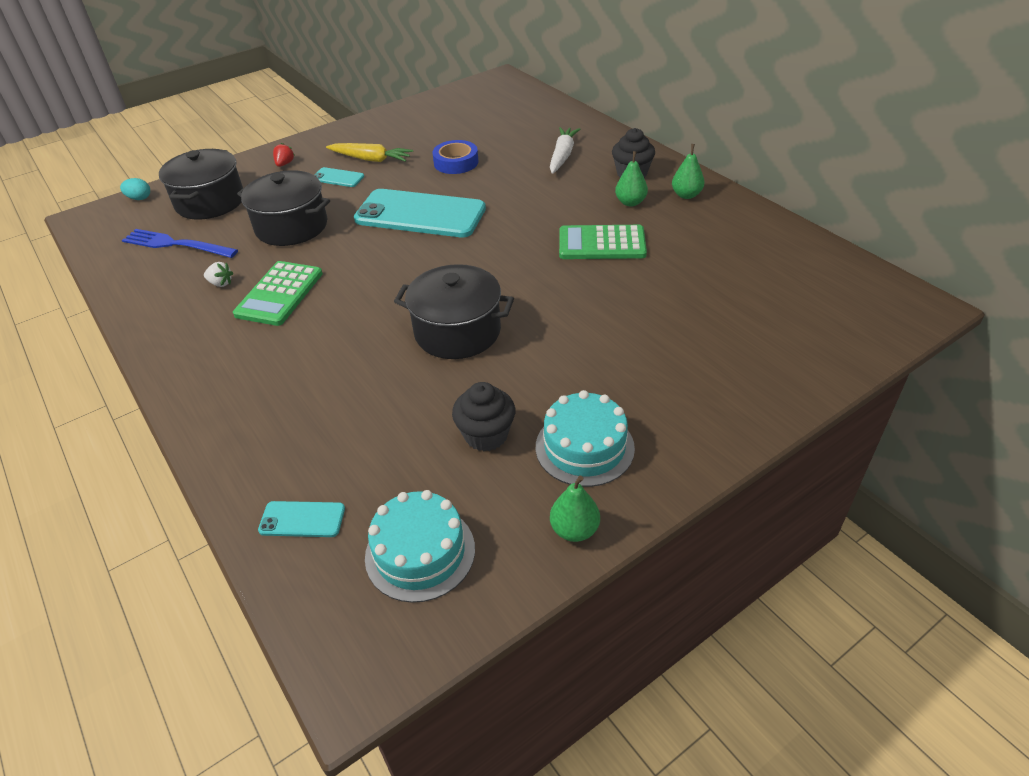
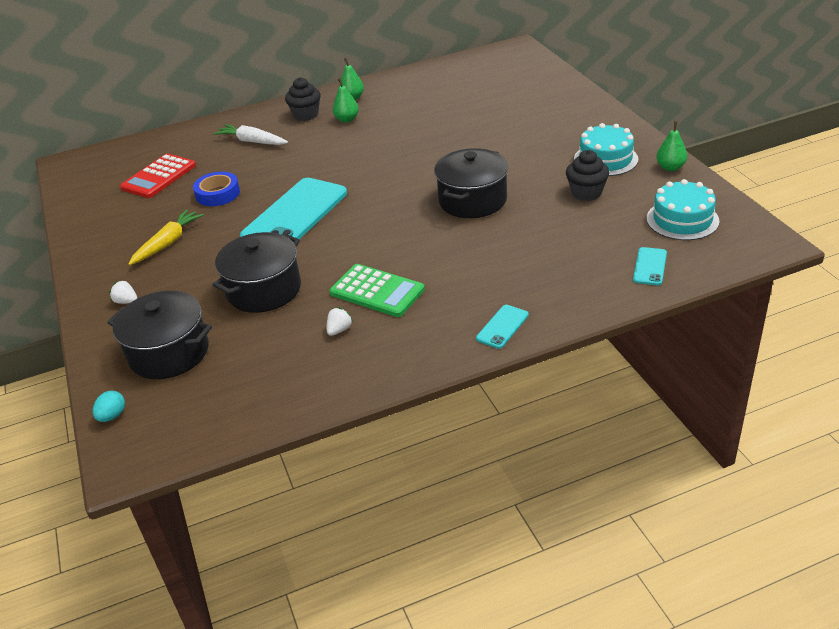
camera: 75 degrees left, 5 degrees down
(176, 244) = (245, 370): blue fork -> none
(284, 164) = (126, 301): red strawberry -> white strawberry
(338, 178) = (189, 263): turquoise phone -> turquoise phone (502, 327)
(483, 125) = (159, 177): none -> red calculator
(601, 243) = (394, 135): green calculator -> none

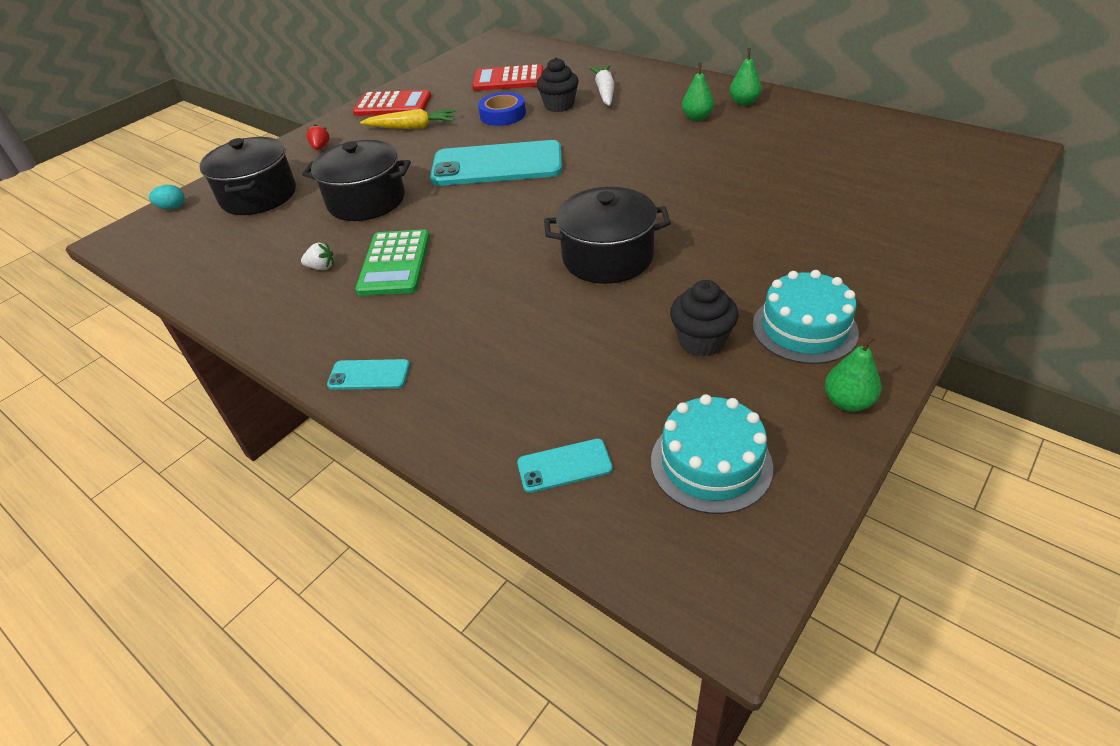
camera: 60 degrees right, 5 degrees up
(106, 245) = (393, 105): none -> red calculator
(126, 301) = (320, 147): white strawberry -> red strawberry
(306, 115) = (681, 94): black cupcake -> black cupcake (559, 105)

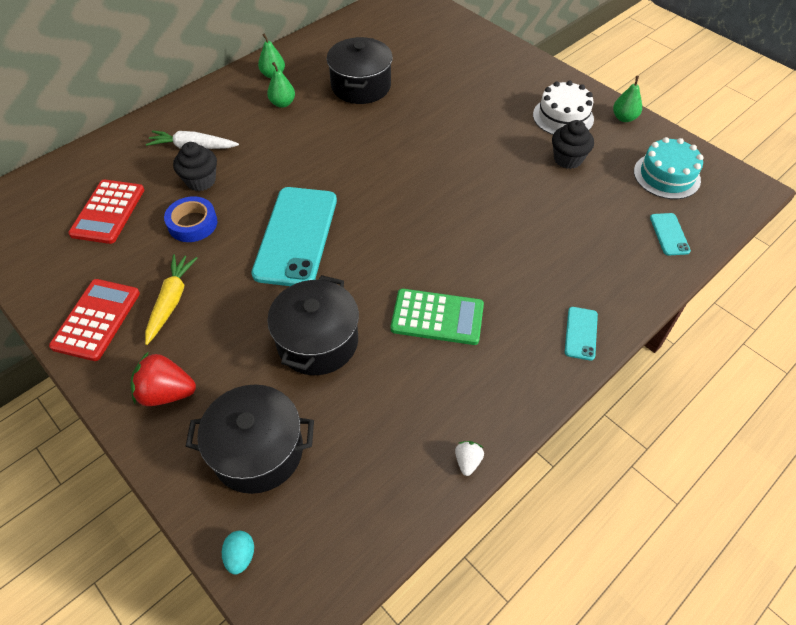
camera: 85 degrees left, 10 degrees up
(320, 147) = (167, 393): red strawberry -> red strawberry, size x1.91
(321, 267) = (426, 375): white strawberry -> white strawberry (467, 461)
(607, 257) = (468, 186): black pot -> black pot (361, 86)
(804, 328) = (563, 117): turquoise cake -> white cake

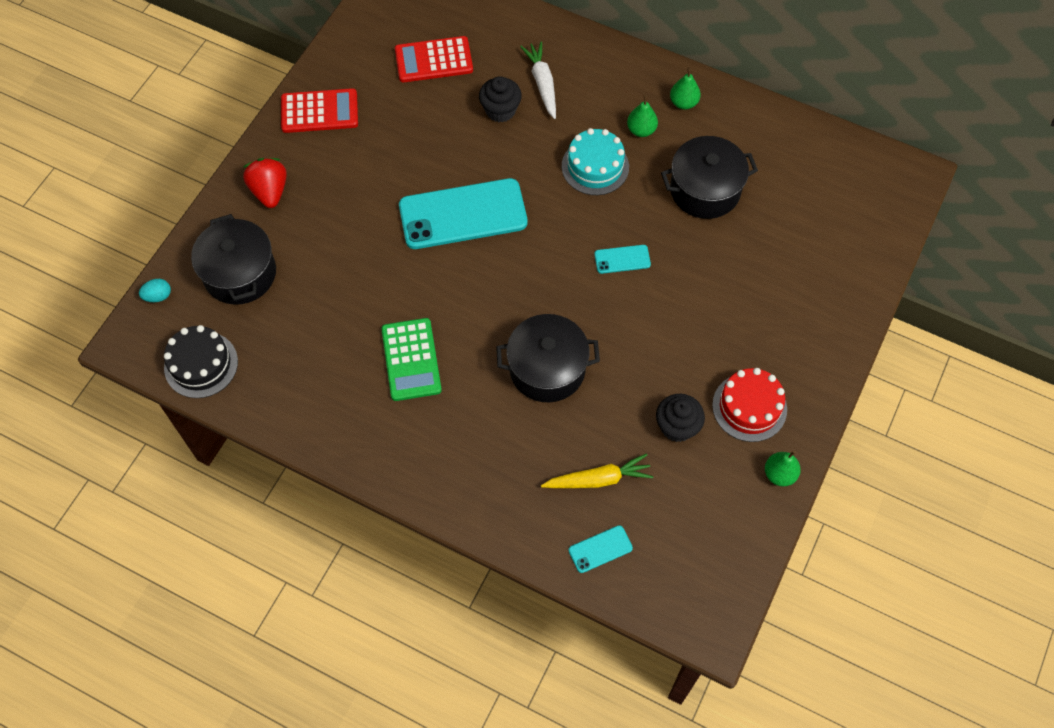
camera: 70 degrees right, 10 degrees up
(171, 301) = (355, 153): yellow carrot -> yellow carrot (598, 479)
(192, 223) = (445, 128): blue tape -> none
(317, 341) = (352, 275): black pot -> black pot (547, 369)
(360, 525) = (201, 364): none -> black cake
(467, 461) = (275, 423): white strawberry -> none
(563, 117) = (749, 407): white cake -> red cake
(581, 333) = (435, 485): turquoise phone -> turquoise phone (622, 259)
(666, 176) = (694, 535): turquoise cake -> turquoise cake (595, 166)

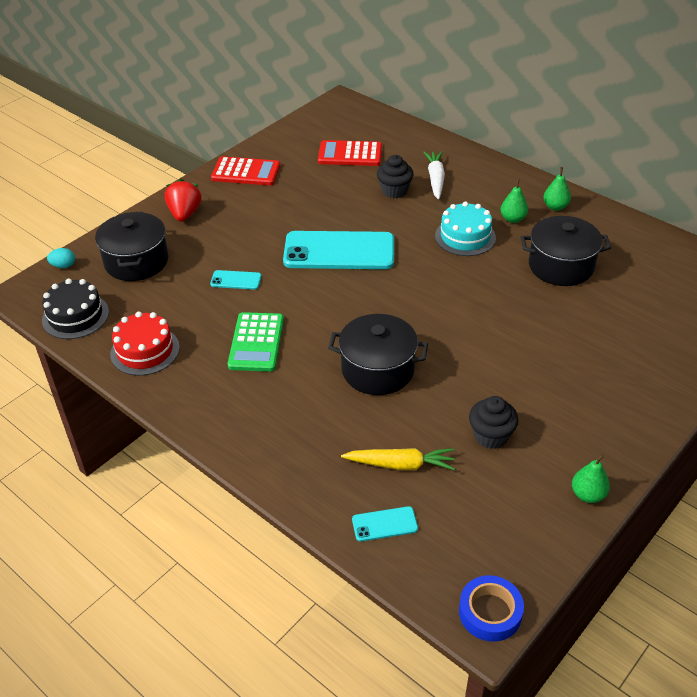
camera: 15 degrees right, 20 degrees down
(622, 259) = (471, 302): turquoise phone -> turquoise phone (236, 280)
(715, 618) = (490, 612): none -> blue tape
(749, 407) = (568, 433): red cake -> red cake (145, 350)

